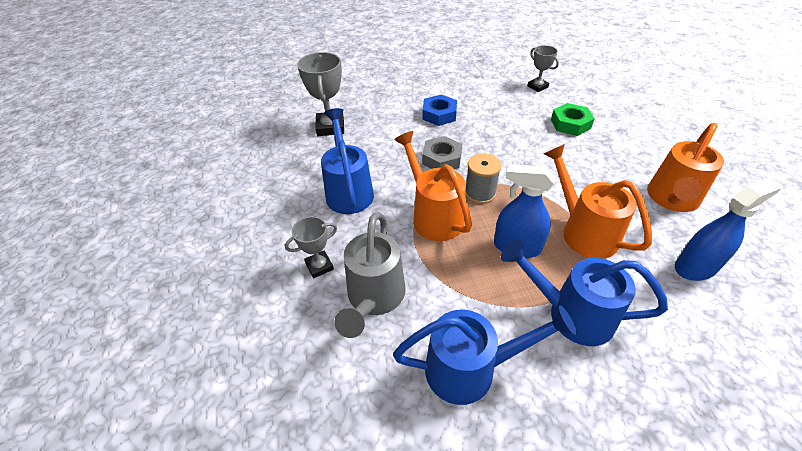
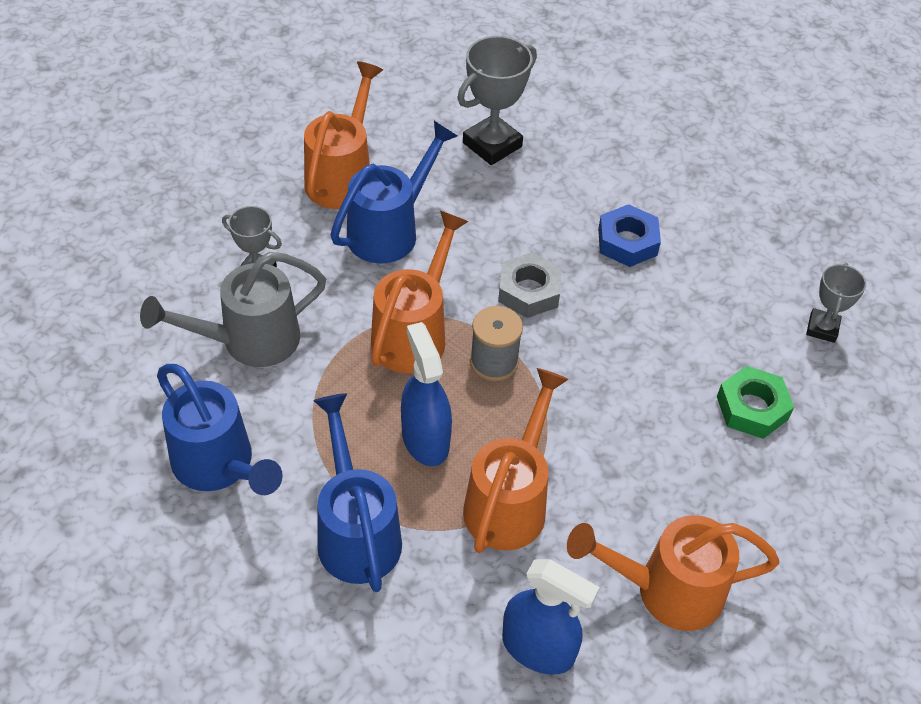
camera: 50 degrees right, 5 degrees up
(287, 191) = (343, 176): none -> orange watering can

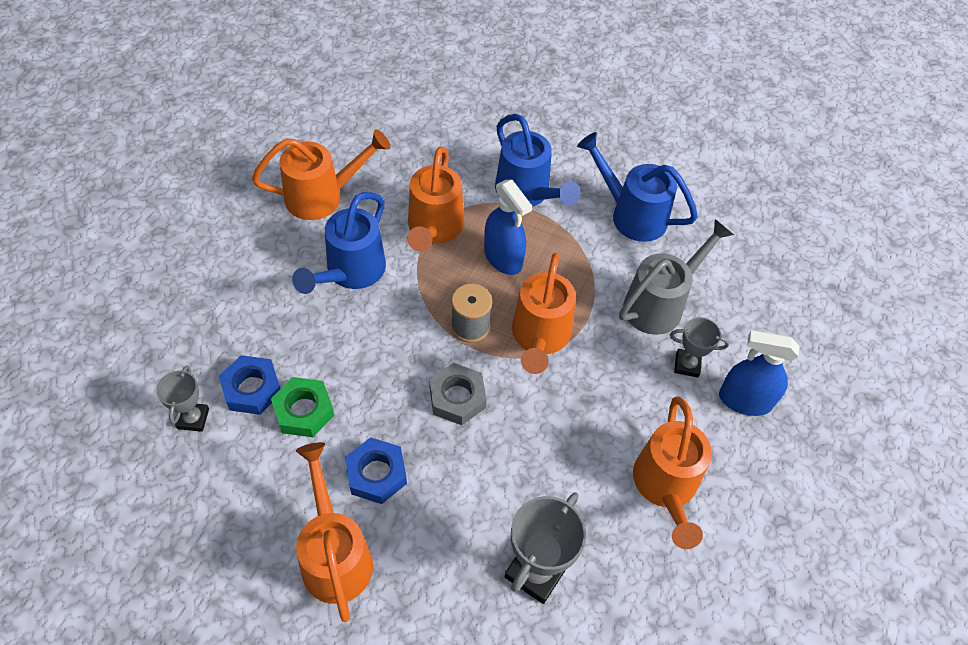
camera: 165 degrees right, 5 degrees up
(390, 230) = (597, 433): blue watering can -> blue watering can (350, 272)
(538, 648) = (398, 153): blue spray bottle -> blue spray bottle (744, 400)
(673, 190) = (335, 555): none -> orange watering can
(752, 408) = (261, 331): green nut -> green nut (304, 411)
(759, 345) = (252, 389): none -> blue nut

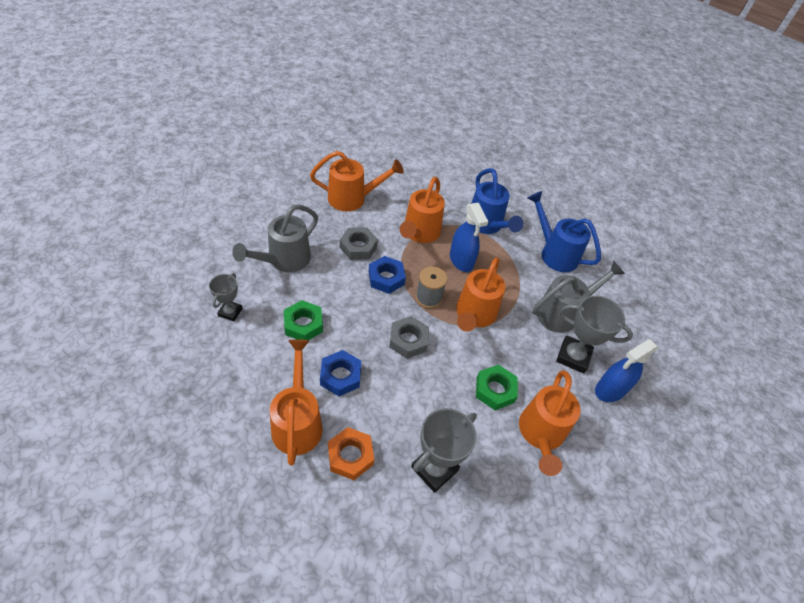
camera: 10 degrees right, 5 degrees down
(248, 319) = (284, 260): none -> grey watering can
(252, 389) = (273, 303): blue nut -> blue nut (386, 278)
(350, 272) = (358, 247): blue watering can -> grey nut
(419, 583) = (350, 456): none -> orange nut
(592, 440) = (495, 390): none -> green nut
(687, 365) = (573, 356): grey trophy -> grey trophy, size x1.67
(744, 400) = (610, 390): blue spray bottle -> blue spray bottle turned 60 degrees counterclockwise

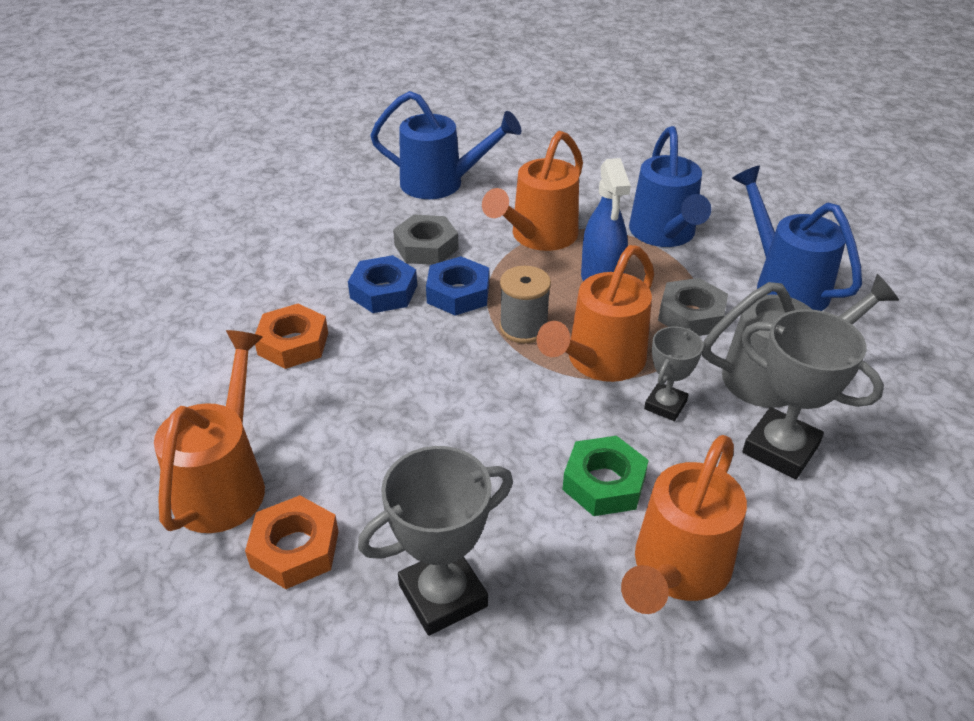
camera: 20 degrees right, 10 degrees down
(230, 312) = (184, 315): grey trophy -> grey trophy (665, 405)
(284, 260) = (298, 255): grey watering can -> none
(303, 324) = (293, 343): green nut -> orange nut
(340, 376) = (325, 424): blue nut -> blue nut (383, 292)
(352, 198) = (441, 183): orange watering can -> blue watering can
(408, 340) = (465, 386): grey nut -> grey nut (691, 315)
(610, 390) = (847, 515): blue spray bottle -> none

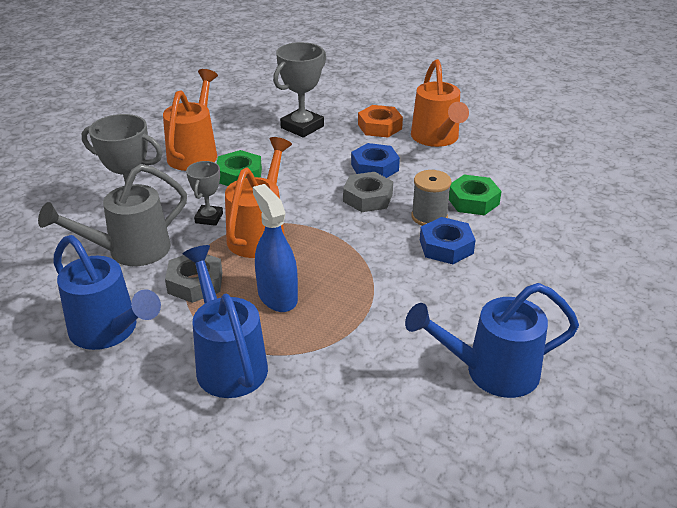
camera: 160 degrees right, 5 degrees down
(293, 343) = (473, 201): orange nut -> green nut
(426, 247) = (445, 292): grey nut -> grey nut (368, 198)
(458, 293) = (389, 258): blue nut -> blue nut (374, 167)
(523, 328) = (324, 244): grey spool -> grey spool (429, 217)
(538, 237) = (352, 328): orange watering can -> none

